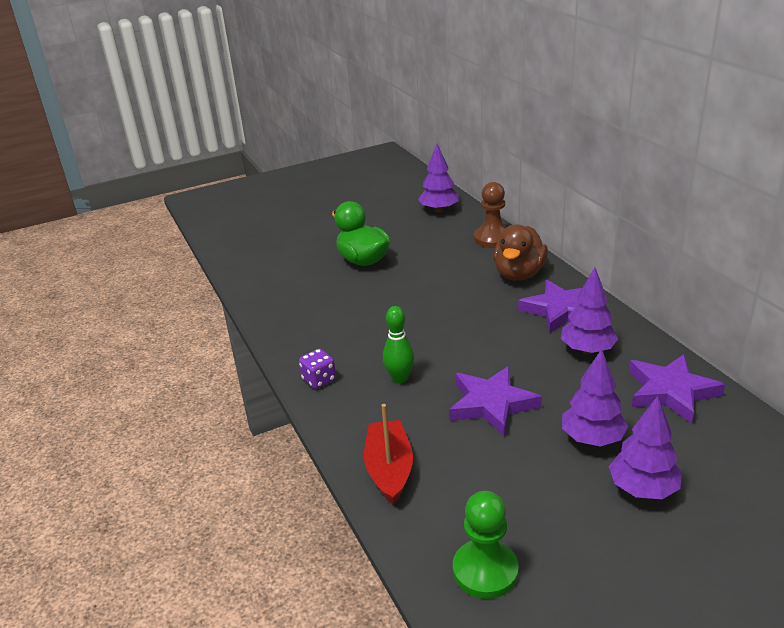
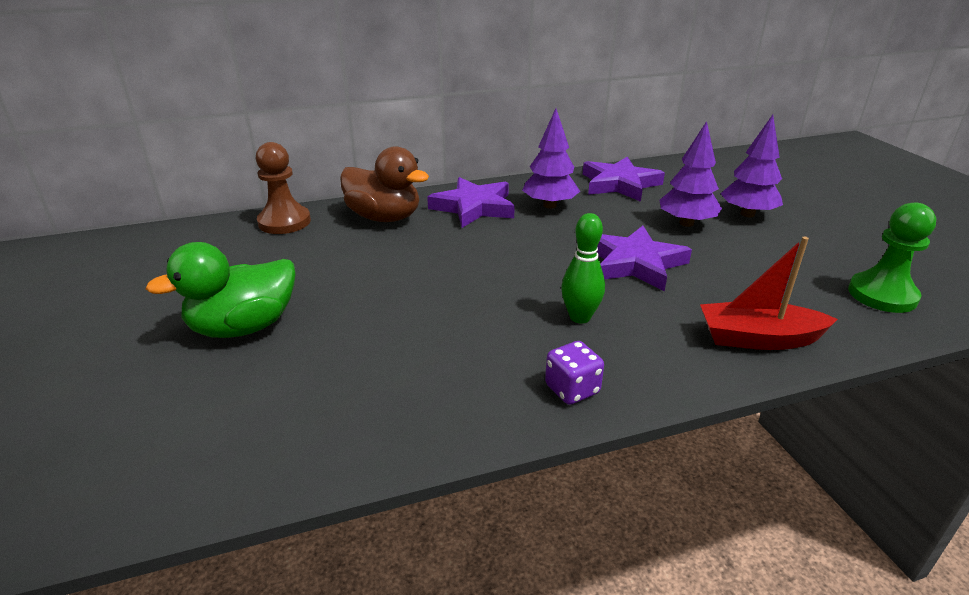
camera: 85 degrees left, 0 degrees up
(439, 210) = (156, 248): purple tree -> none

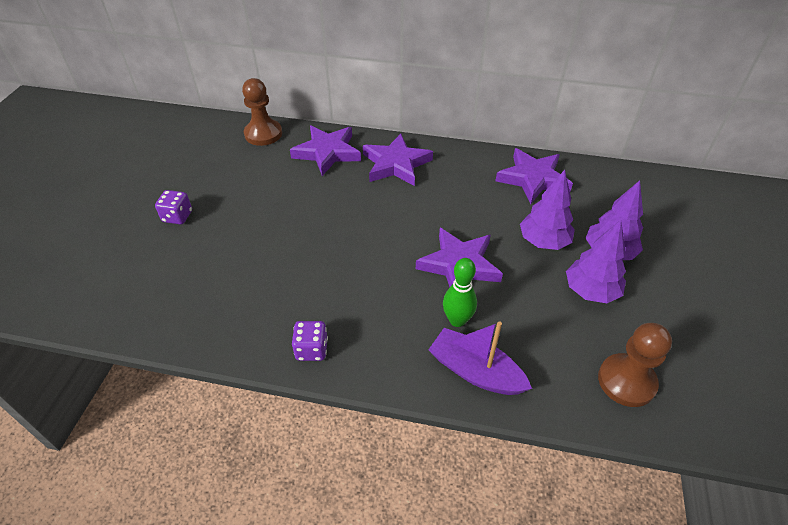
camera: 30 degrees right, 15 degrees up
(244, 327) = (177, 216): green duck -> purple dice
(384, 217) = (327, 152): brown duck -> purple star
(549, 205) = (453, 182): purple tree -> purple tree (590, 291)
(580, 317) = (372, 296): green bowling pin -> green bowling pin (457, 320)
(758, 339) = (475, 371): red boat -> purple boat
(882, 295) = (626, 381): green pawn -> brown pawn

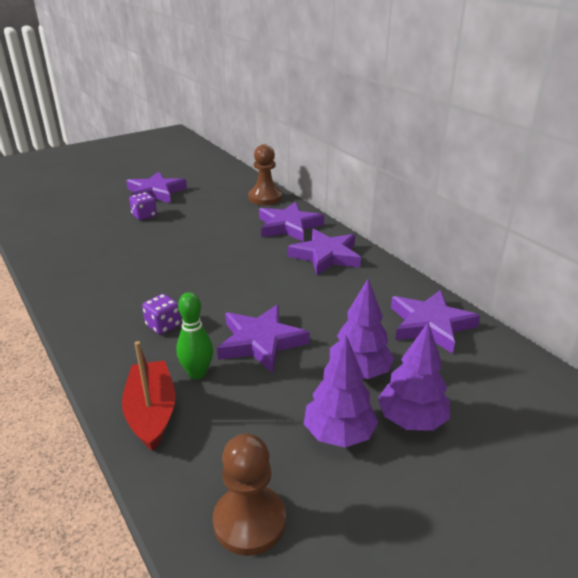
camera: 45 degrees right, 15 degrees down
(143, 184) = (155, 192): none -> purple star
(311, 349) = (87, 324): purple dice -> purple dice (163, 325)
(475, 371) = (152, 413): purple boat -> red boat

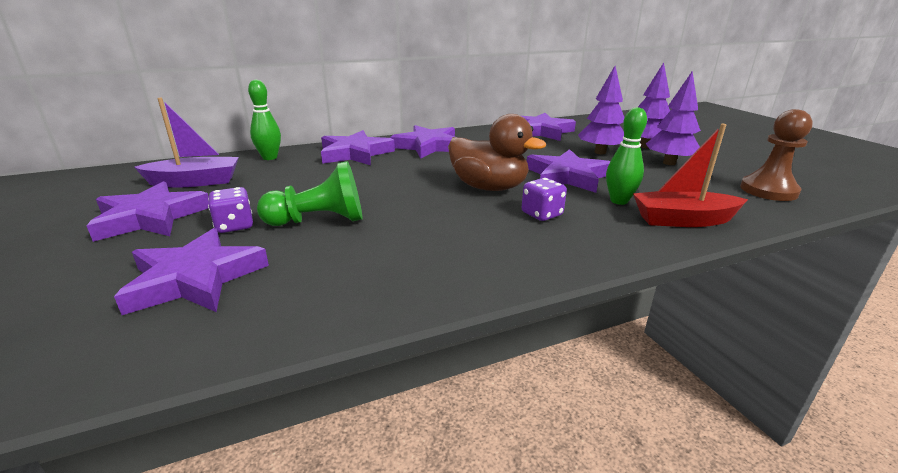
camera: 80 degrees left, 5 degrees down
(85, 222) = (195, 278): none -> purple star
(151, 238) = (319, 221): none -> green pawn
(210, 188) = (195, 182): none -> purple boat
(220, 297) = (489, 187): none -> brown duck
(265, 198) = (270, 157): brown pawn -> green bowling pin

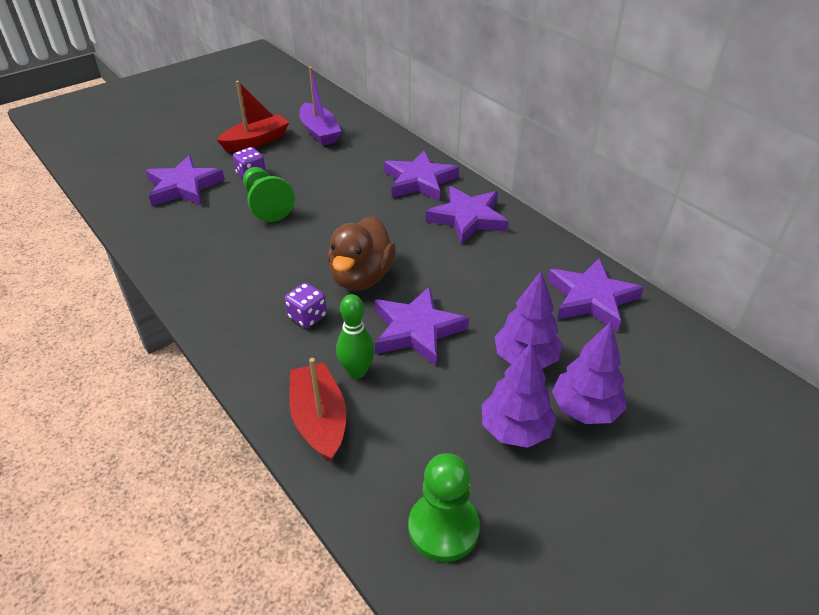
camera: 75 degrees right, 15 degrees up
(150, 217) = (256, 141): purple star -> red boat
(270, 157) = (385, 143): green bowling pin -> none
(768, 190) = (443, 528): brown pawn -> green pawn

